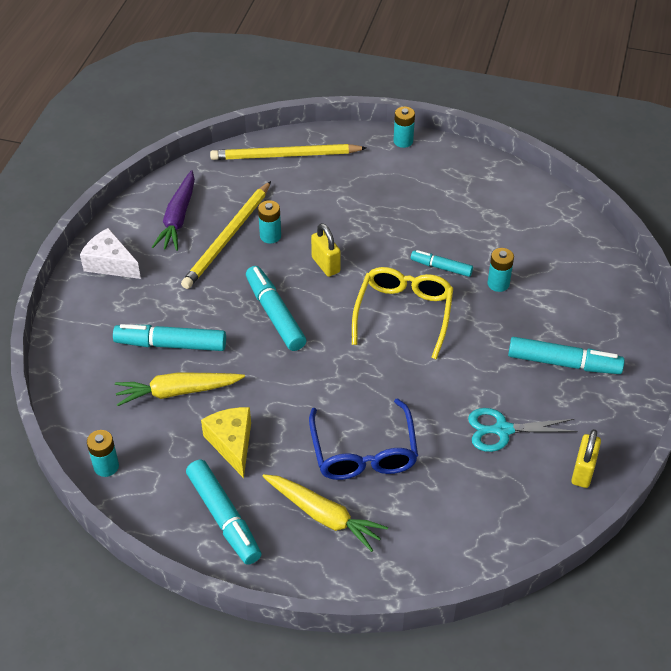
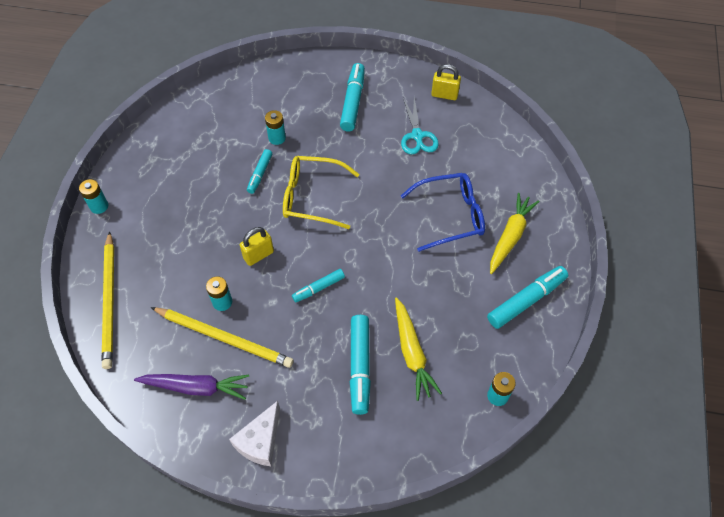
camera: 95 degrees left, 10 degrees up
(232, 443) = (458, 304): yellow cheese -> none
(275, 314) = (319, 288): turquoise marker -> turquoise marker, size x0.60

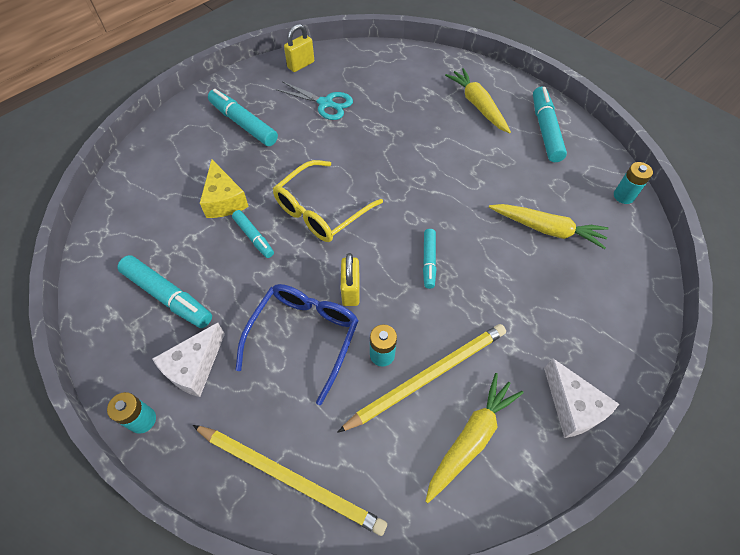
camera: 55 degrees left, 0 degrees up
(146, 208) = (194, 367): none -> white cheese
(196, 387) = (471, 438): purple carrot -> yellow carrot
(277, 138) = (224, 200): turquoise battery -> yellow cheese
(360, 366) = (537, 275): turquoise marker -> turquoise marker (168, 296)
(451, 215) = (427, 128): blue glasses -> blue glasses (304, 336)

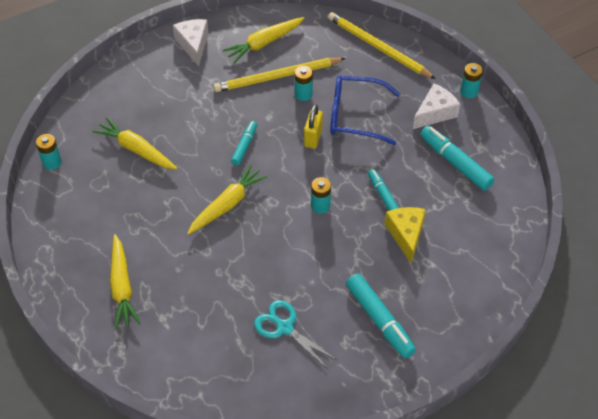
camera: 165 degrees left, 5 degrees down
(301, 65) = (299, 396): yellow padlock -> none
(304, 336) = (355, 116): blue glasses -> blue glasses turned 60 degrees clockwise
(321, 211) = (320, 206): yellow glasses -> turquoise battery
(419, 191) = (227, 205): none -> yellow carrot
(545, 130) = (73, 241): turquoise marker -> none

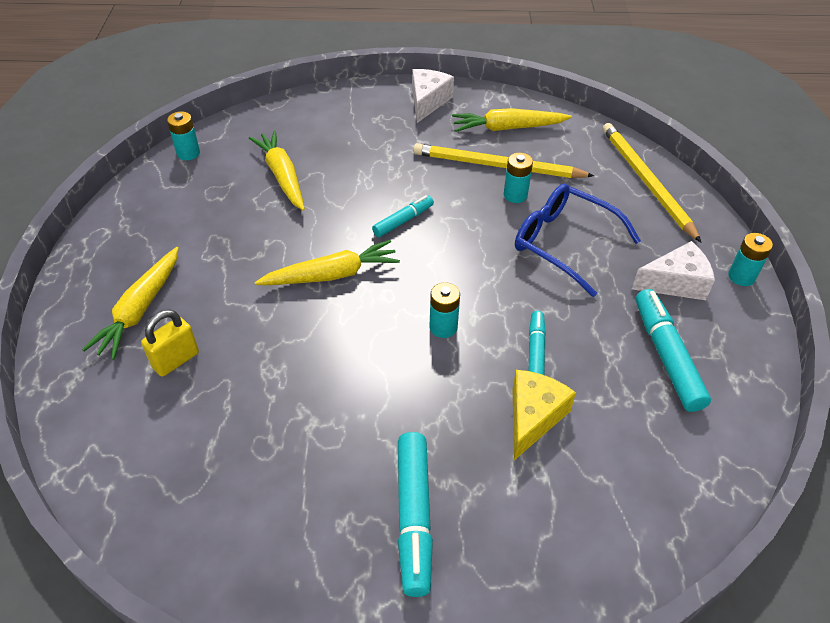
camera: 30 degrees right, 5 degrees down
(285, 327) = (281, 458): turquoise scissors -> none
(313, 138) = (492, 246): yellow padlock -> yellow padlock (176, 360)

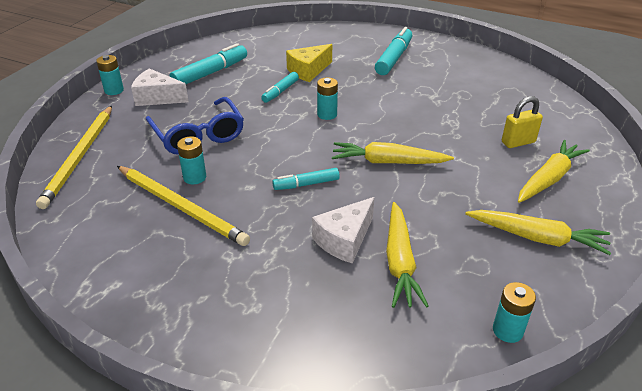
camera: 155 degrees left, 10 degrees down
(428, 102) = (174, 312): white cheese -> white cheese (344, 240)
(508, 128) = (126, 244): yellow carrot -> yellow carrot (537, 238)
(666, 356) = (210, 73): turquoise marker -> turquoise marker turned 150 degrees counterclockwise

